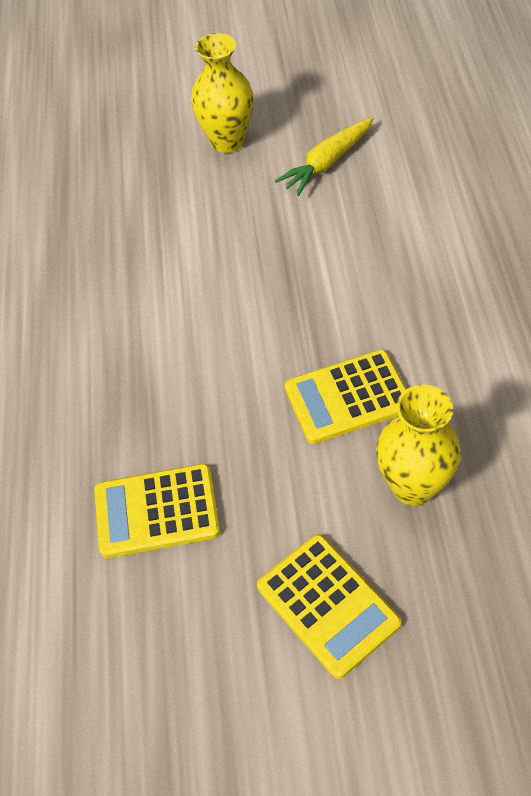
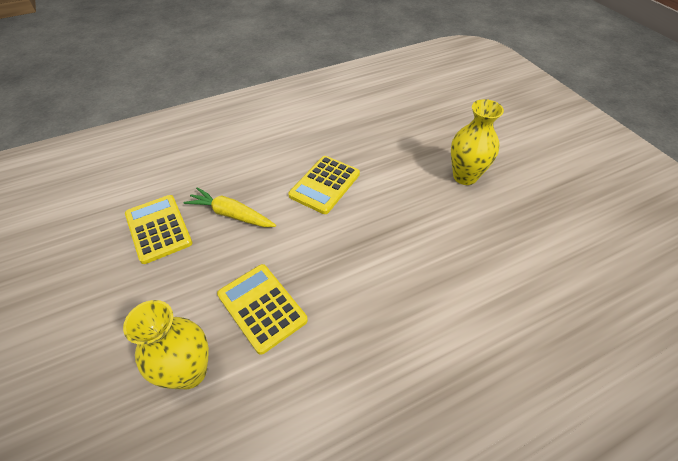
camera: 65 degrees right, 5 degrees down
(327, 163) = (478, 236): yellow carrot -> yellow carrot (231, 214)
(328, 605) = (90, 339): yellow calculator -> yellow calculator (325, 185)

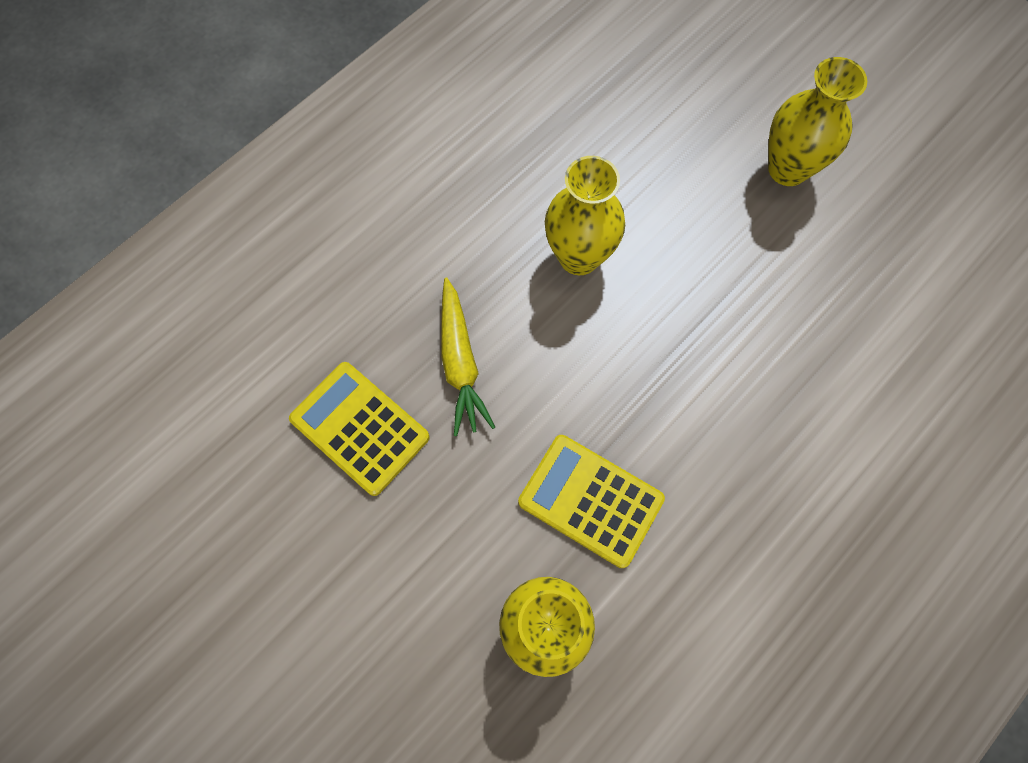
camera: 20 degrees left, 20 degrees up
(231, 214) = (460, 362): yellow carrot -> yellow carrot turned 105 degrees counterclockwise
(325, 185) = (579, 256): yellow calculator -> yellow vase

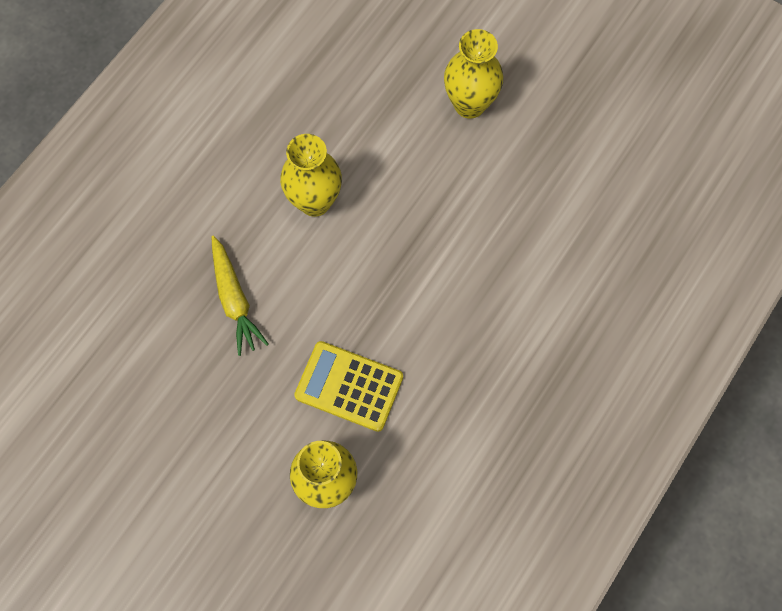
camera: 10 degrees left, 0 degrees up
(360, 428) = (165, 362): yellow calculator -> none

